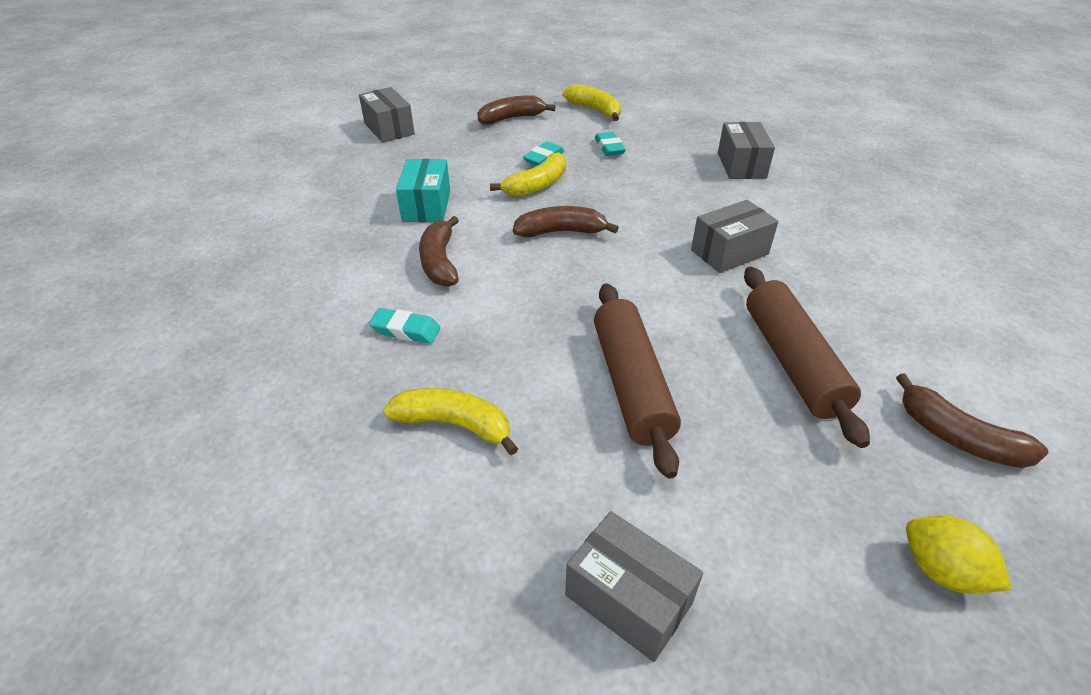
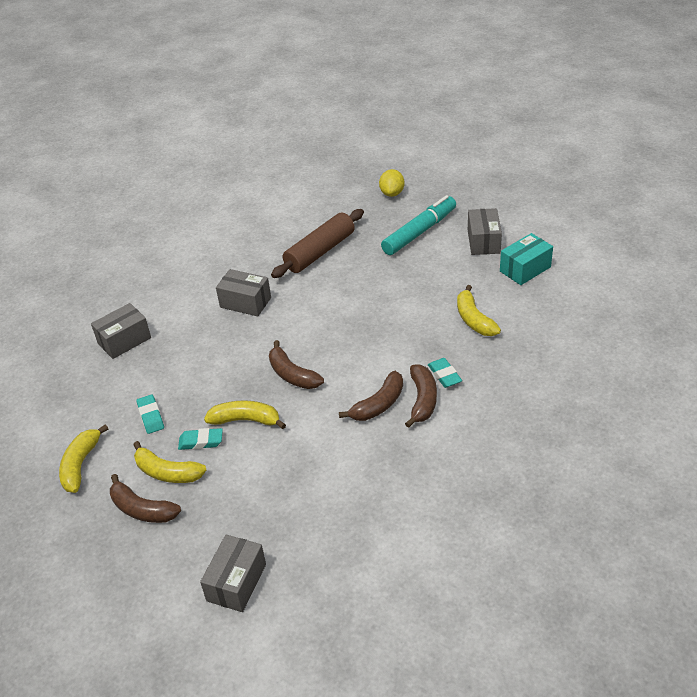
camera: 125 degrees left, 0 degrees up
(426, 206) = (329, 457): turquoise box -> turquoise box (525, 269)
(532, 136) = (167, 472): none -> yellow banana
(609, 148) = (151, 416): turquoise eraser -> turquoise eraser turned 60 degrees counterclockwise
(631, 384) = (388, 286): brown rolling pin -> none
(749, 518) = (419, 232): none -> turquoise marker
(957, 437) = (321, 204): brown banana -> brown banana (422, 400)

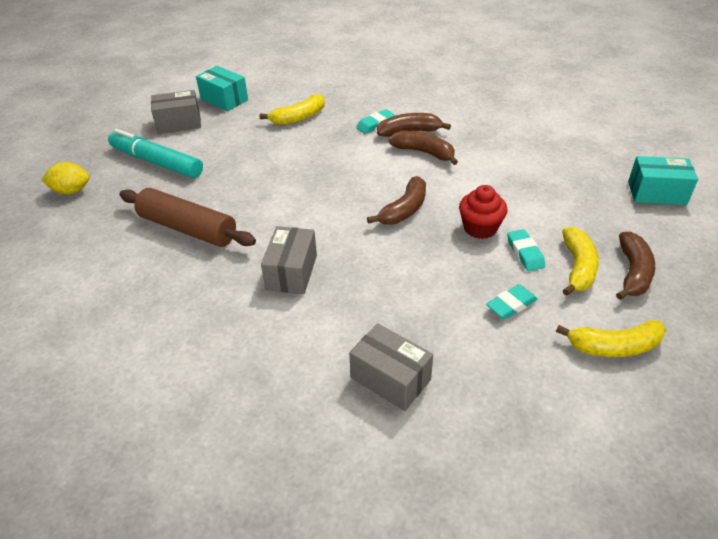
camera: 105 degrees left, 0 degrees up
(236, 582) = (656, 193): grey box -> turquoise box
(246, 420) = (480, 228): yellow banana -> red cupcake

